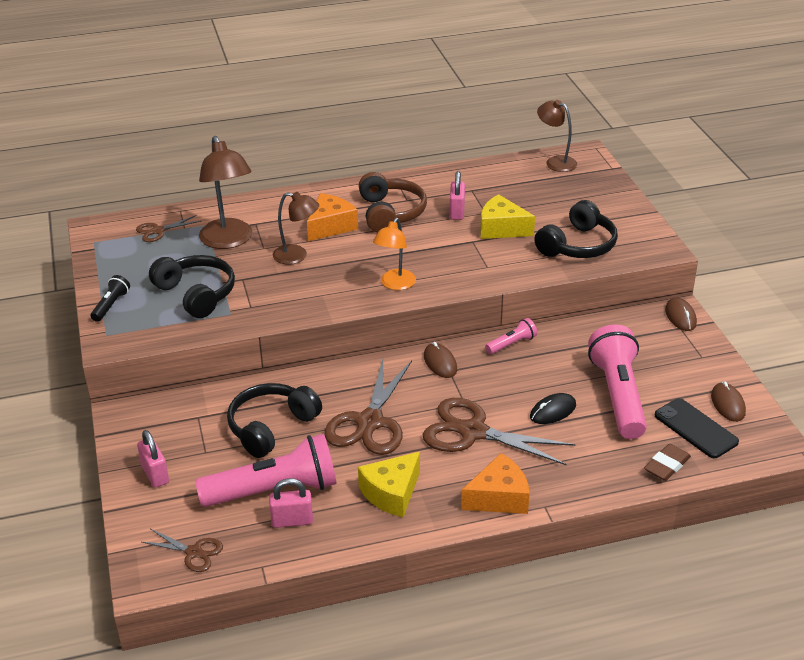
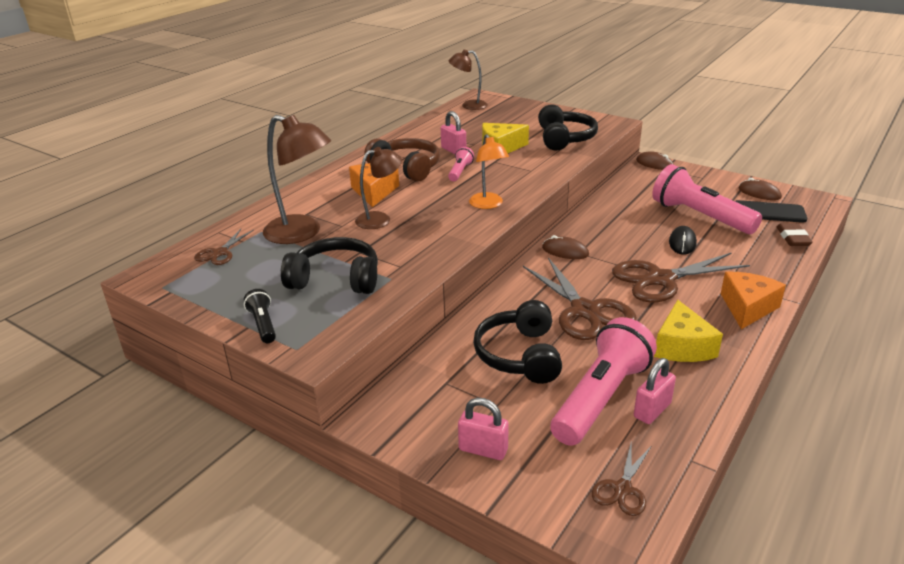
camera: 40 degrees left, 5 degrees down
(194, 552) = (622, 489): brown scissors -> brown scissors turned 135 degrees clockwise
(511, 344) = (590, 219): pink flashlight -> pink flashlight (460, 172)

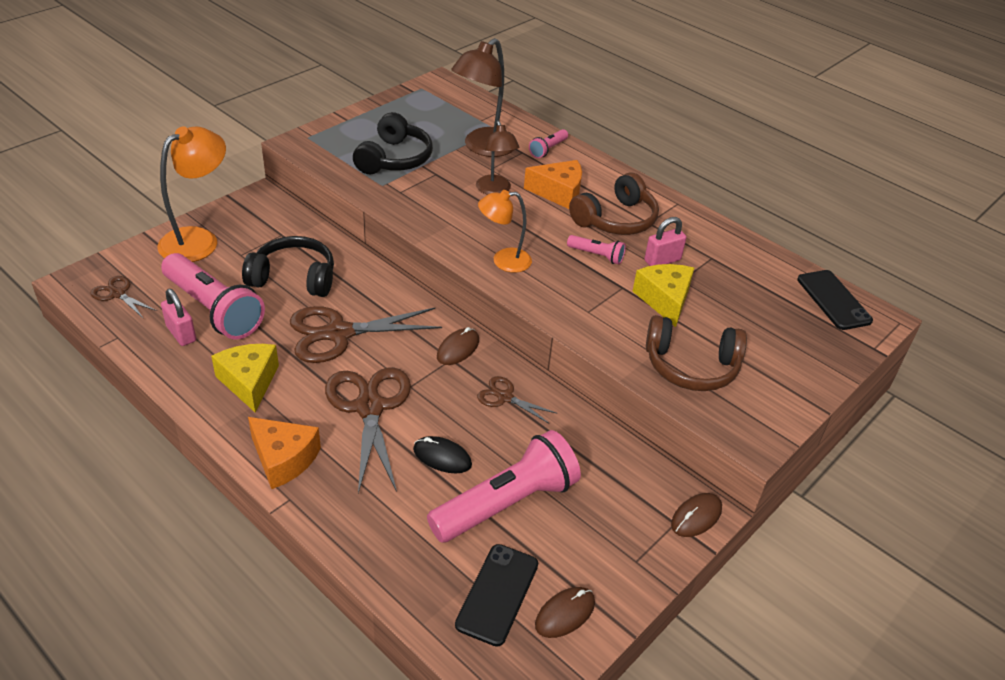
camera: 95 degrees right, 10 degrees up
(220, 253) = (464, 110): brown scissors -> brown scissors (505, 397)
(263, 324) = (346, 125): black flashlight -> none
(299, 202) = (548, 149): none -> pink flashlight
(468, 105) = (833, 300): brown lamp -> black phone
(483, 449) = (198, 239): pink padlock -> orange lamp
(564, 138) = (691, 366): black headphones -> brown headphones
(682, 346) = (249, 382): yellow cheese -> yellow cheese turned 60 degrees clockwise
(793, 238) = (414, 585): brown eraser -> none

